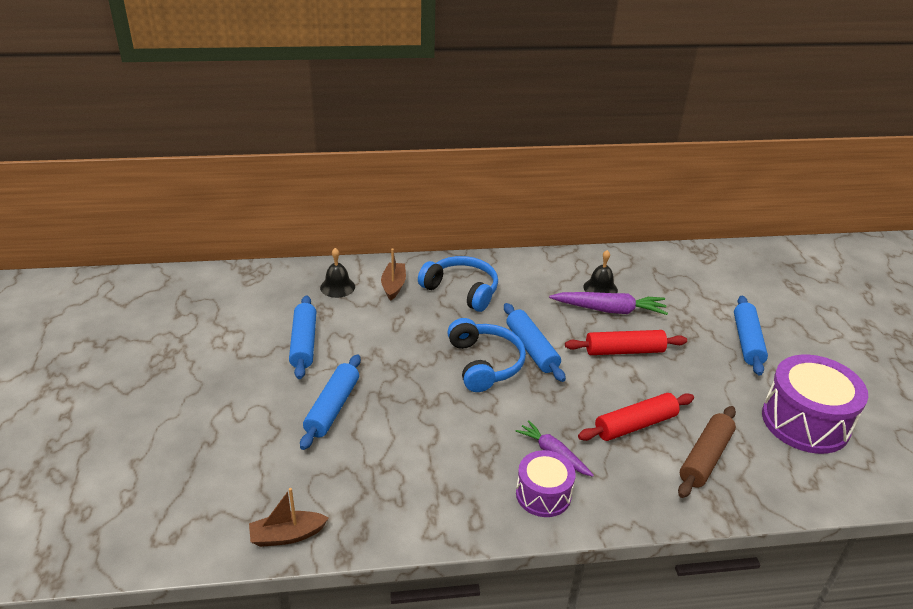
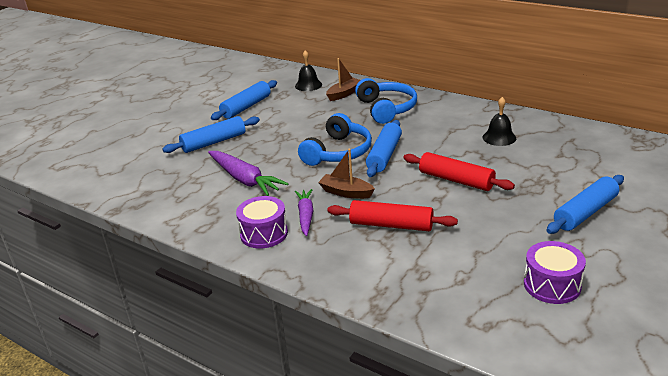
camera: 45 degrees right, 5 degrees down
(287, 535) = (105, 189): brown boat -> brown boat (346, 192)
(609, 310) = (485, 152): purple carrot -> purple carrot (244, 179)
(705, 458) = (415, 267): brown rolling pin -> none
(805, 422) = (552, 285): purple drum -> purple drum, size x0.59

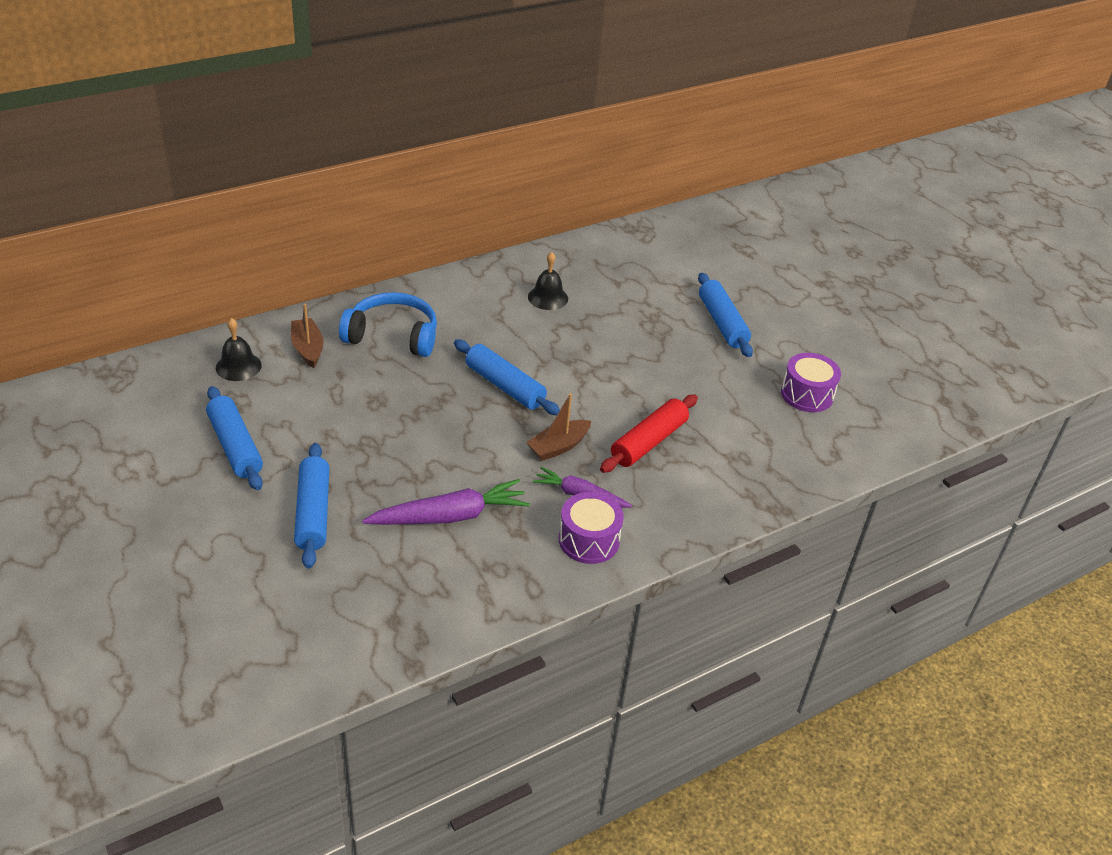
camera: 70 degrees left, 10 degrees up
(338, 152) = (461, 416): blue headphones -> none
(456, 180) = (604, 364): red rolling pin -> none

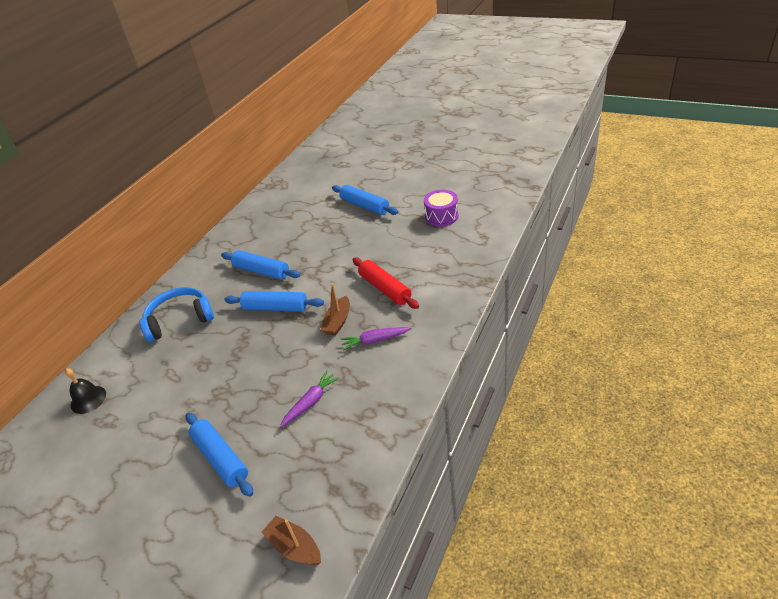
camera: 25 degrees left, 0 degrees up
(235, 446) = (129, 451): blue rolling pin -> blue rolling pin (261, 271)
(308, 349) = (129, 360): brown boat -> brown boat (294, 547)
(449, 516) = (310, 402): purple carrot -> purple carrot, size x0.64
(548, 297) = (256, 246): black bell -> none
(589, 540) = (403, 362): purple drum -> none
(649, 442) = (385, 288): red rolling pin -> red rolling pin turned 45 degrees counterclockwise

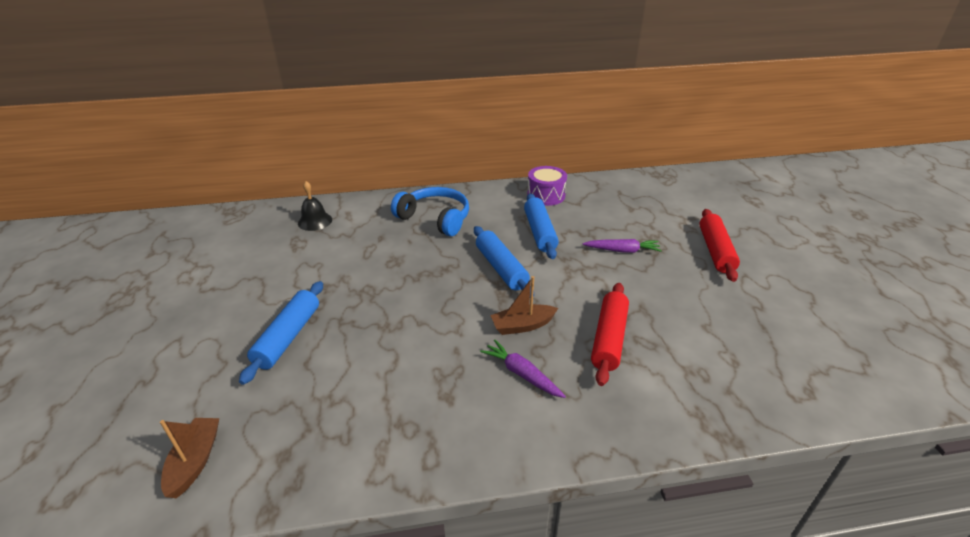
camera: 50 degrees right, 5 degrees down
(310, 402) = (394, 366): purple carrot -> purple carrot (622, 250)
(364, 206) = (715, 251): blue rolling pin -> red rolling pin
(441, 216) = (787, 326): purple drum -> purple drum (546, 195)

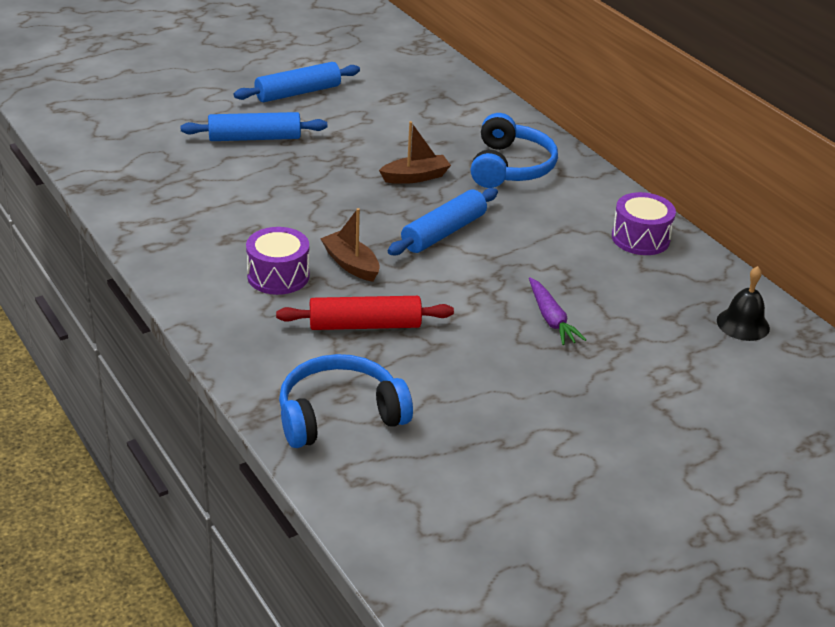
camera: 65 degrees right, 0 degrees up
(195, 461) = (107, 143): brown boat -> brown boat (415, 177)
(315, 221) = (441, 95): black bell -> black bell (743, 324)
(522, 374) = (278, 276): purple carrot -> purple drum
(539, 232) = (542, 247): blue rolling pin -> blue rolling pin (298, 92)
(715, 251) = (616, 403): red rolling pin -> none
(726, 383) = (339, 415): none -> blue headphones

